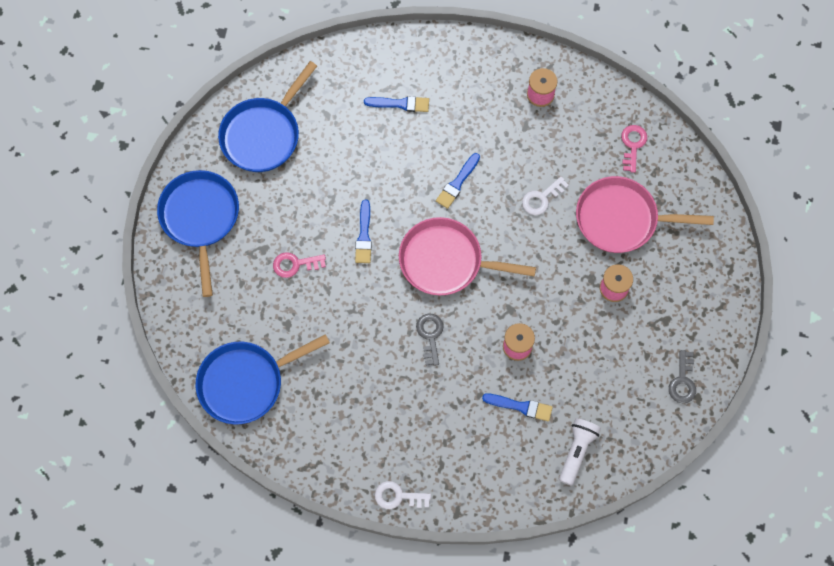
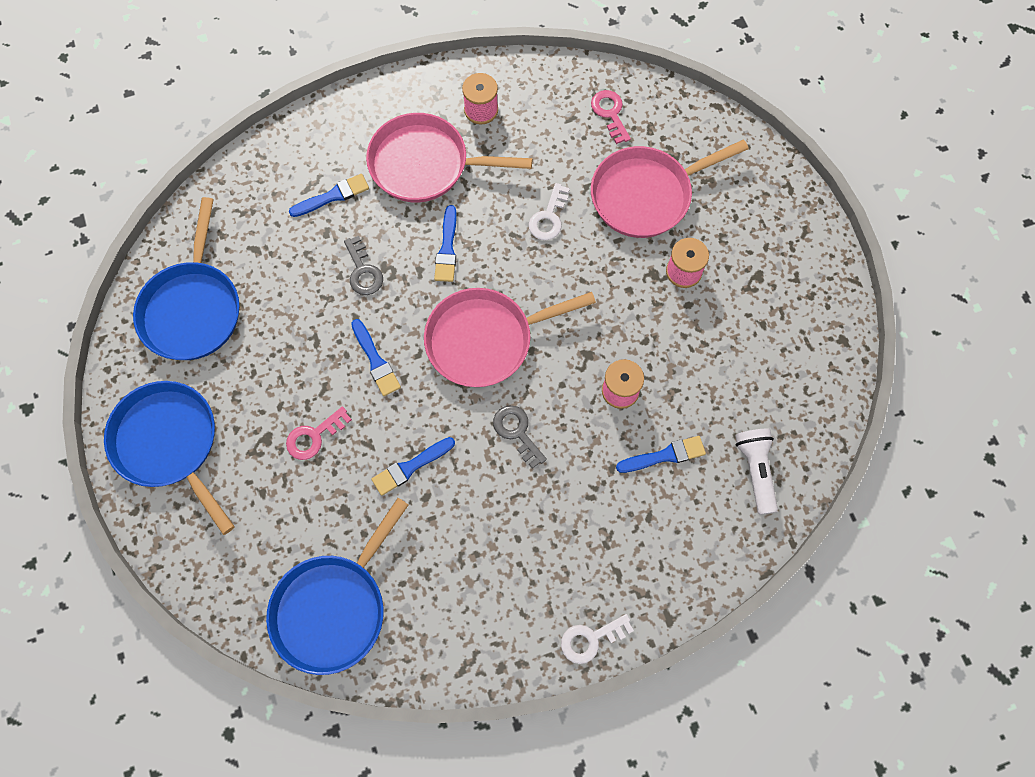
camera: 30 degrees left, 0 degrees up
(346, 319) = (410, 467): none -> blue brush
(477, 114) = (425, 164): none -> pink pan
(683, 381) = (817, 331): grey key -> grey key (363, 271)

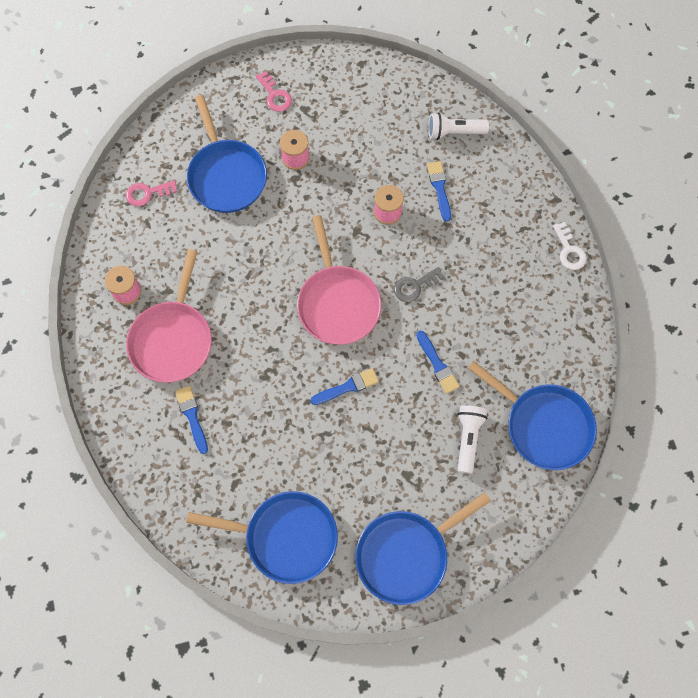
camera: 85 degrees left, 0 degrees up
(313, 510) = (468, 439): none -> white flashlight
(314, 436) = (408, 437): pink key -> pink key (275, 95)
(363, 271) = (266, 394): grey key -> none
(447, 248) = (254, 326): blue brush -> none
(549, 217) = (236, 248): white key -> none
(646, 195) = (226, 175): pink pan -> blue pan

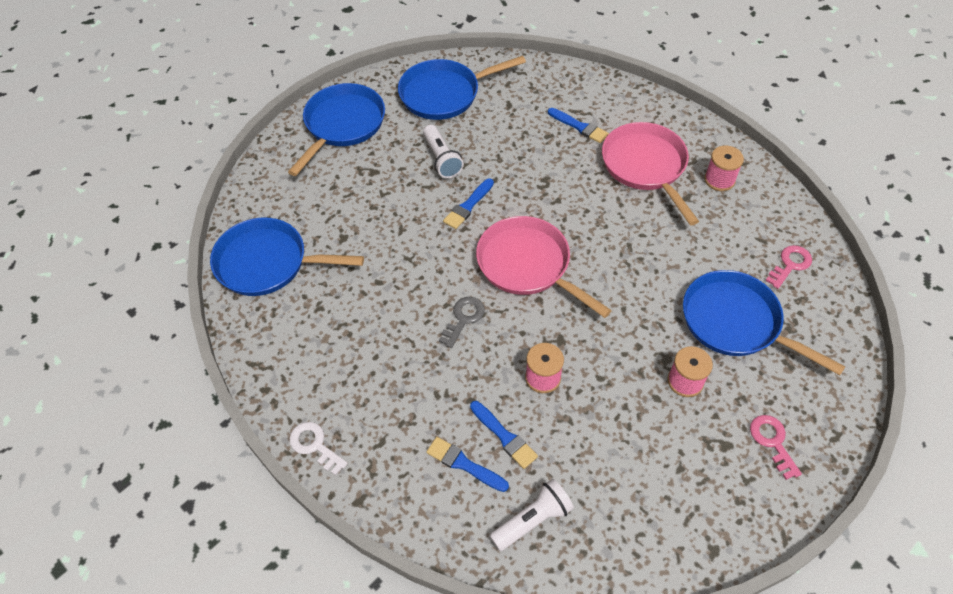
camera: 150 degrees right, 15 degrees down
(275, 95) = (772, 442): pink key -> pink key turned 45 degrees clockwise
(437, 364) = (397, 262): blue brush -> blue brush (464, 464)
(468, 439) = (334, 220): white flashlight -> white flashlight (442, 159)

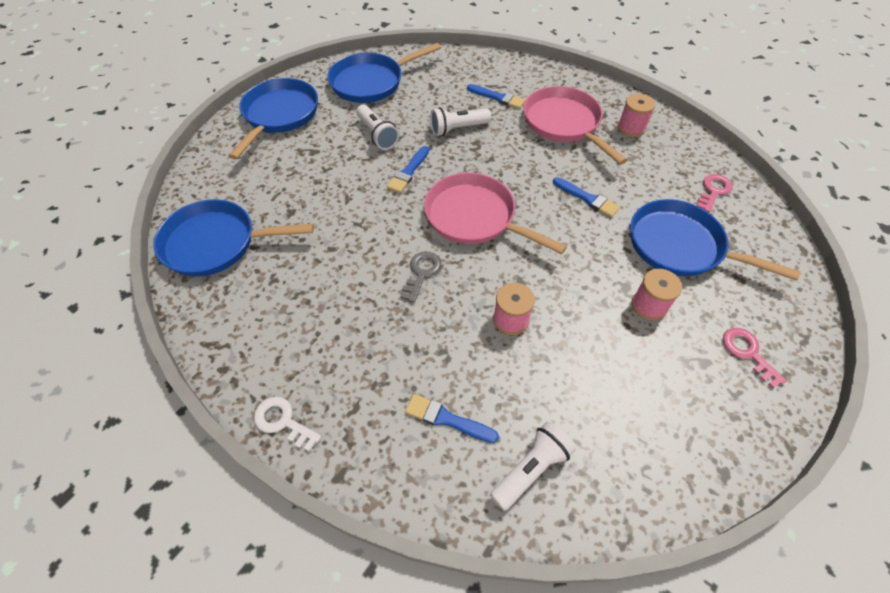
camera: 10 degrees left, 0 degrees up
(504, 436) = (484, 384): blue brush -> blue brush (587, 198)
(529, 161) = (458, 129): none -> white flashlight

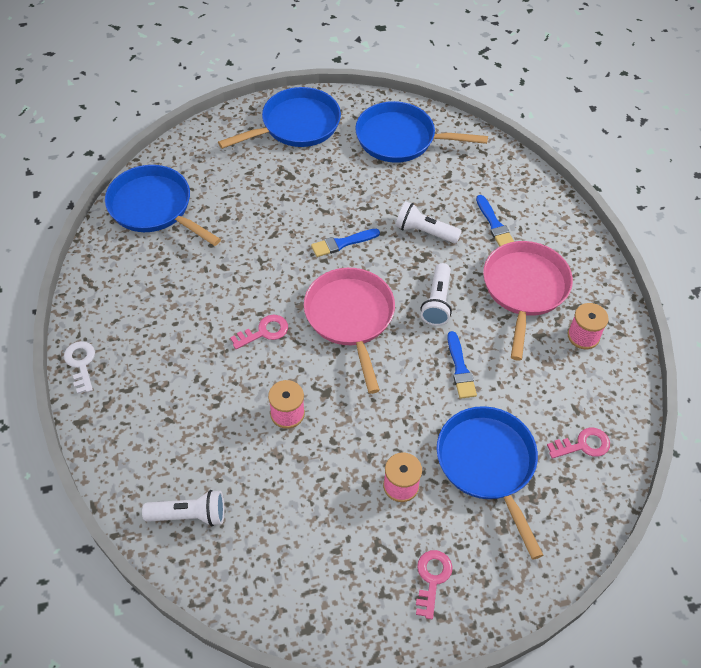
camera: 40 degrees right, 0 degrees up
(377, 135) = (353, 193): white flashlight -> white flashlight (437, 302)
(421, 273) = (264, 332): grey key -> pink key
(447, 419) = (173, 442): blue brush -> none

